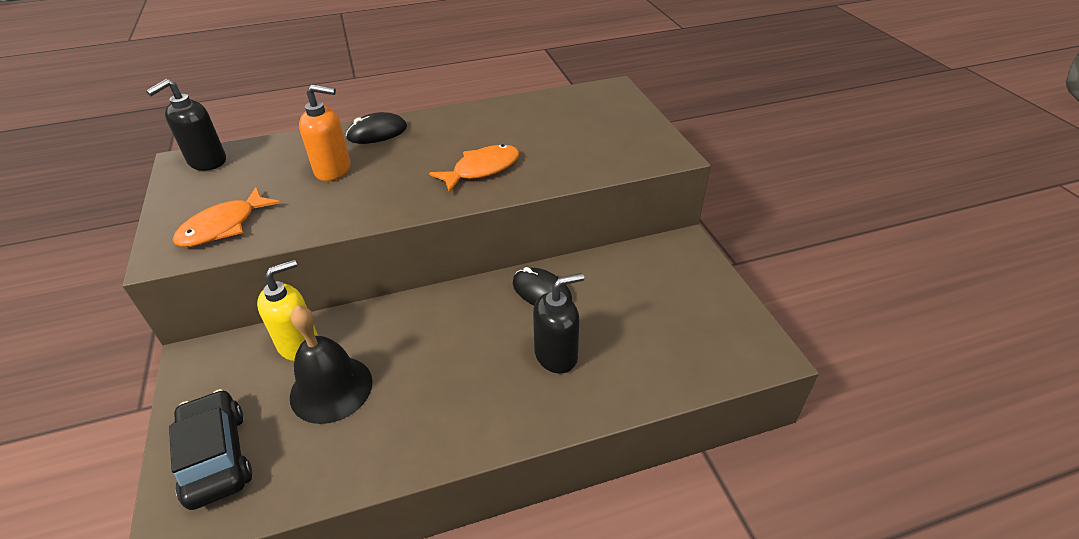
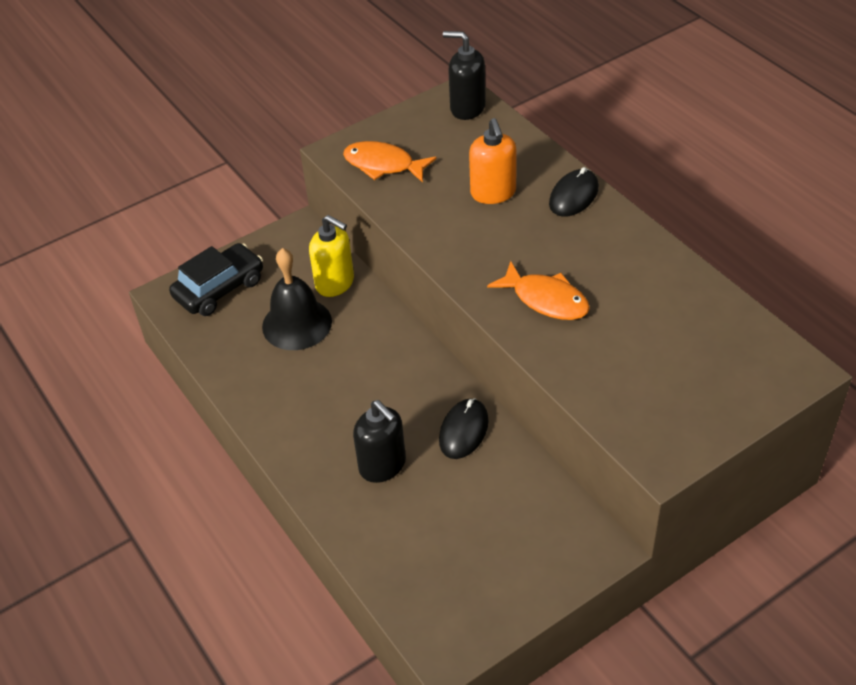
camera: 75 degrees right, 5 degrees up
(377, 133) = (573, 196): black mouse -> black mouse turned 75 degrees clockwise

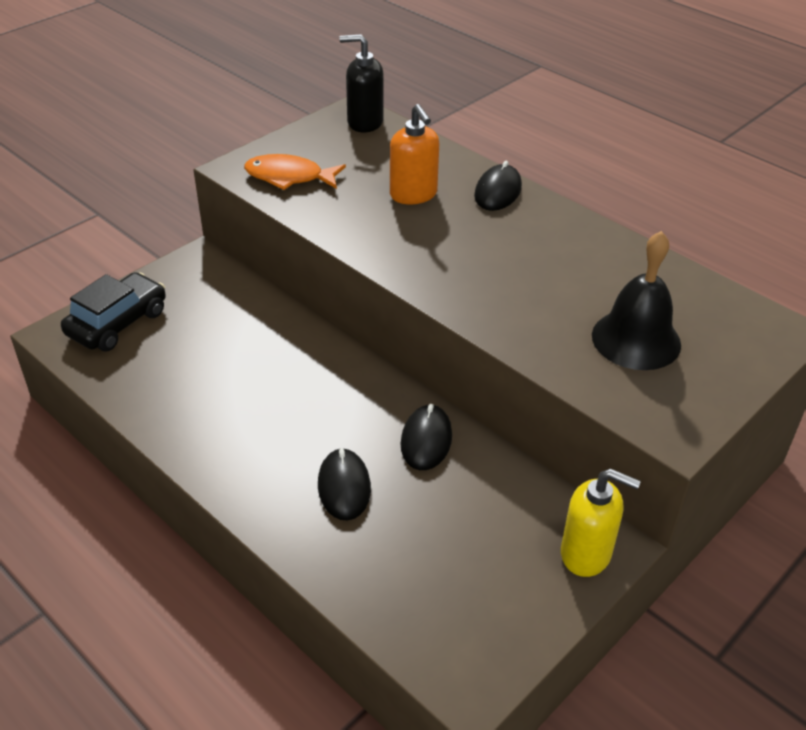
camera: 15 degrees left, 5 degrees down
(297, 324) = (213, 350): black bell -> black bell (636, 339)
(335, 283) = (248, 306): yellow soap dispenser -> yellow soap dispenser (586, 554)
(383, 465) = (344, 487): black soap dispenser -> black mouse
(546, 299) = (499, 288): orange fish -> none

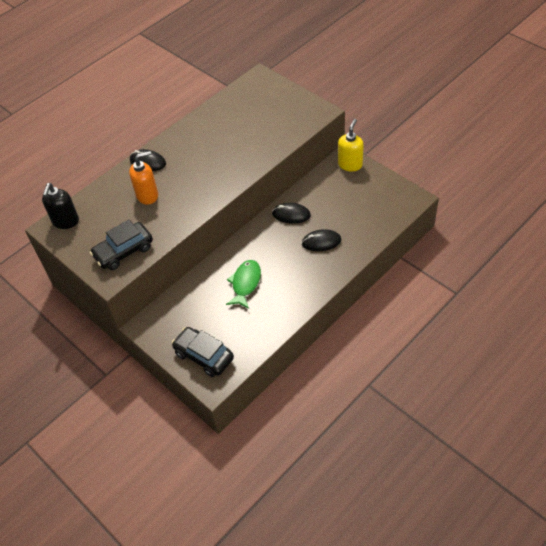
camera: 85 degrees left, 10 degrees up
(258, 371) = (245, 283): none -> green fish
(289, 177) = (123, 251): orange fish -> black car
(636, 339) = (266, 119): black bell -> none

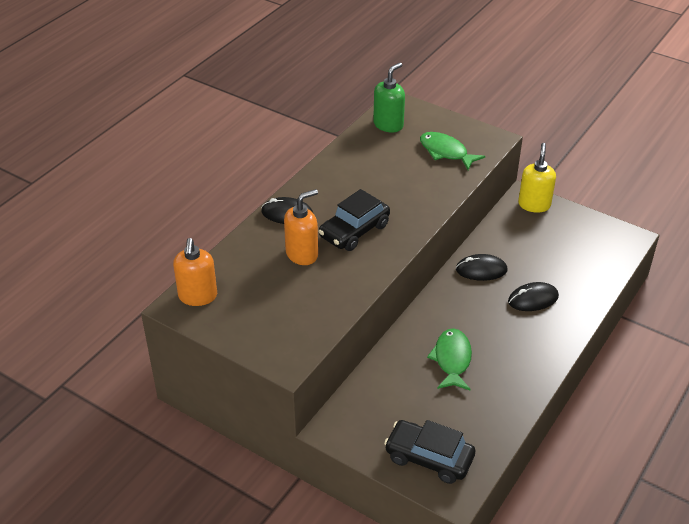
camera: 15 degrees left, 10 degrees down
(65, 221) = (198, 296): black soap dispenser -> orange soap dispenser
(123, 251) = (294, 326): black car -> black car (354, 231)
(246, 94) = (388, 125): none -> green soap dispenser
(280, 120) = (446, 152): none -> green fish

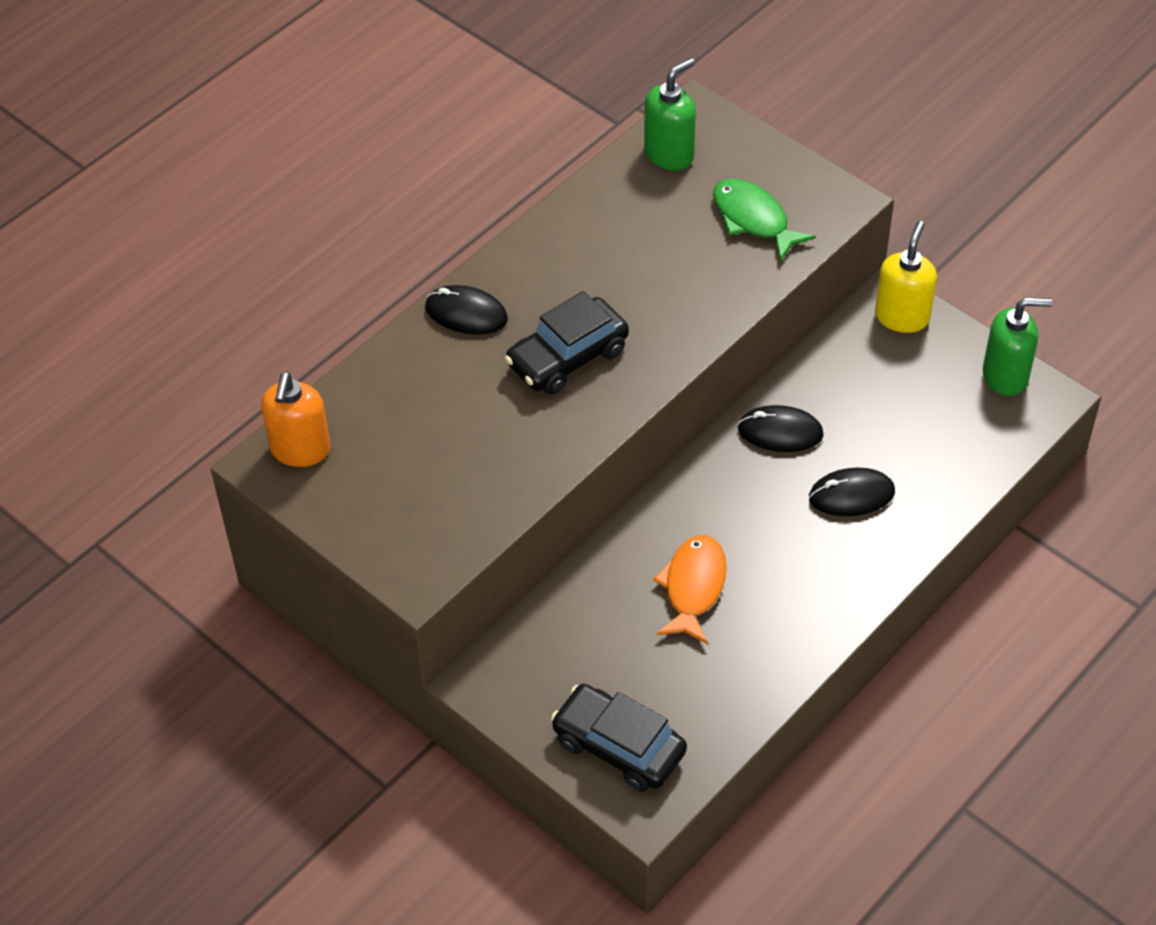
camera: 10 degrees right, 10 degrees up
(302, 254) = (475, 392): orange soap dispenser -> none
(452, 359) = (693, 587): green fish -> orange fish
(602, 229) = (1005, 376): none -> green soap dispenser

